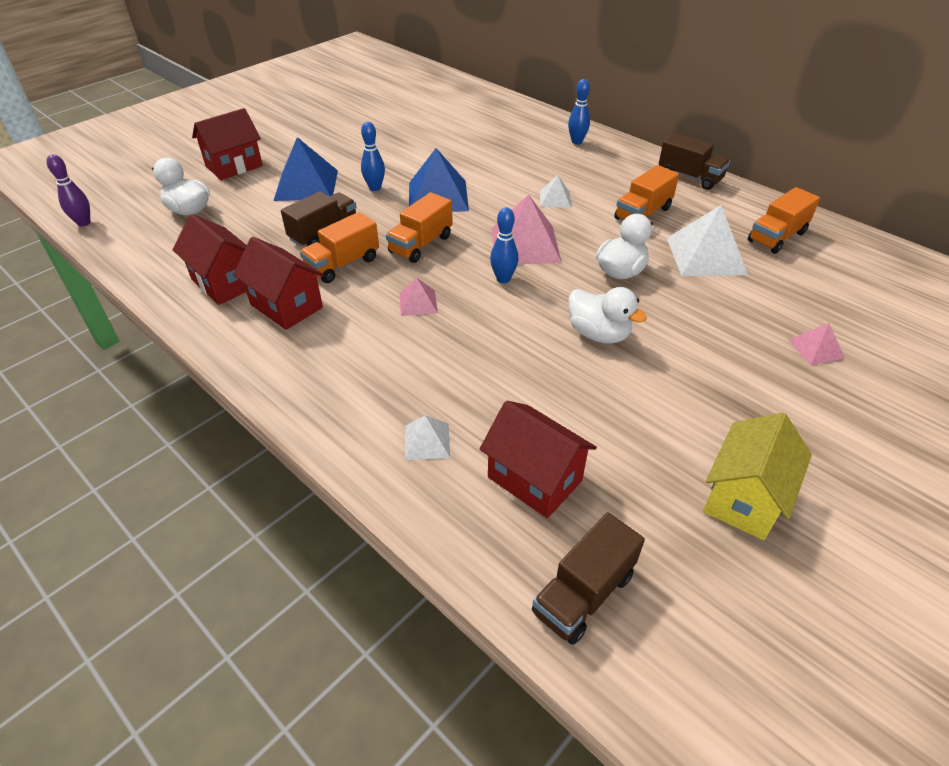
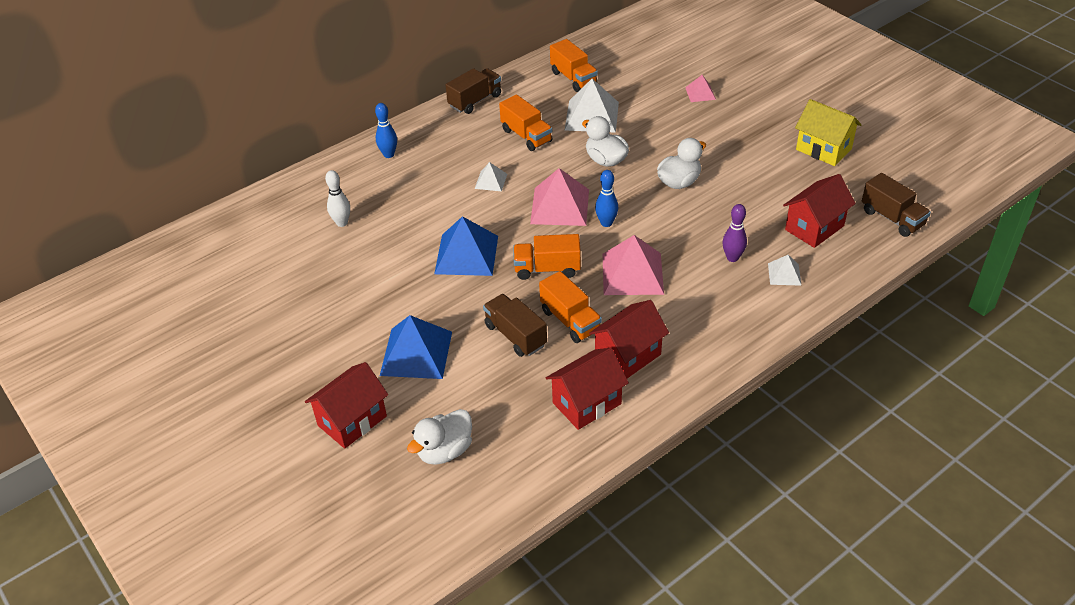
camera: 80 degrees left, 0 degrees up
(84, 223) = (449, 548): purple bowling pin -> purple bowling pin (732, 258)
(234, 166) = (352, 421): red house -> red house turned 75 degrees clockwise
(375, 188) = (437, 299): blue bowling pin -> none
(418, 303) = (632, 273): pink pyramid -> pink pyramid, size x1.95
(421, 244) = (547, 269): orange truck -> orange truck turned 135 degrees clockwise
(472, 132) = (342, 223): none -> white bowling pin

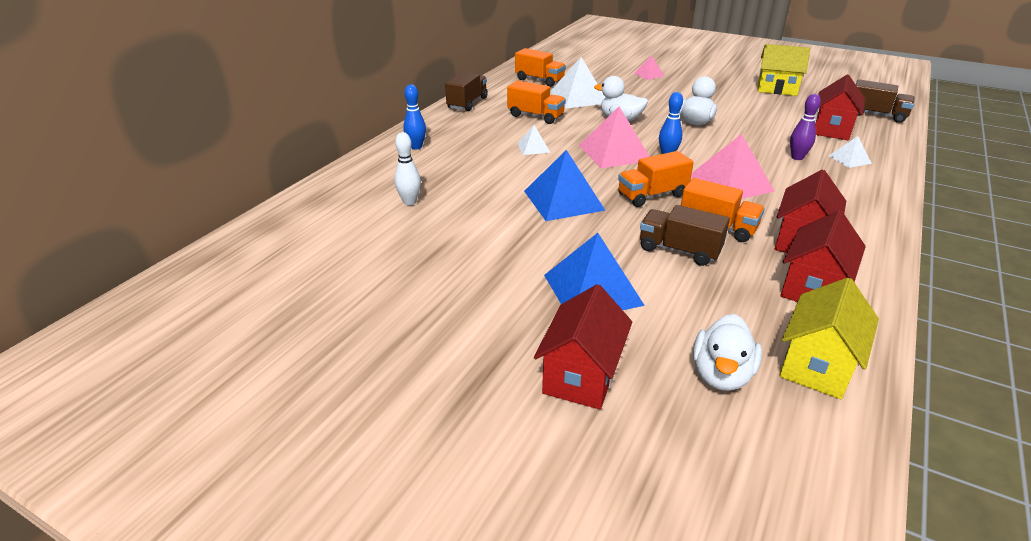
camera: 25 degrees left, 10 degrees down
(519, 466) = (817, 365): none -> yellow house

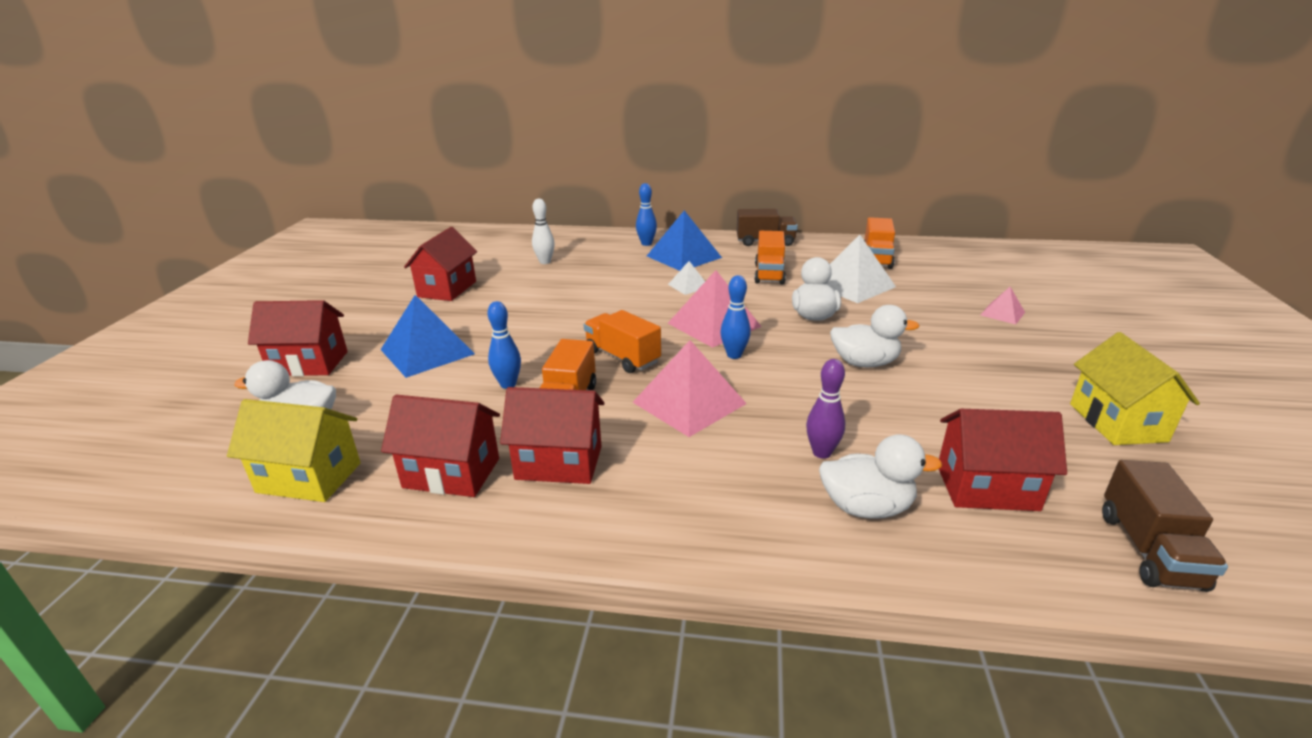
camera: 70 degrees right, 5 degrees down
(433, 268) = (447, 289): none -> red house
(563, 200) = (583, 316): blue pyramid -> blue pyramid (684, 256)
(679, 250) = (508, 384): brown truck -> blue bowling pin
(849, 159) = (866, 507): white pyramid -> white duck

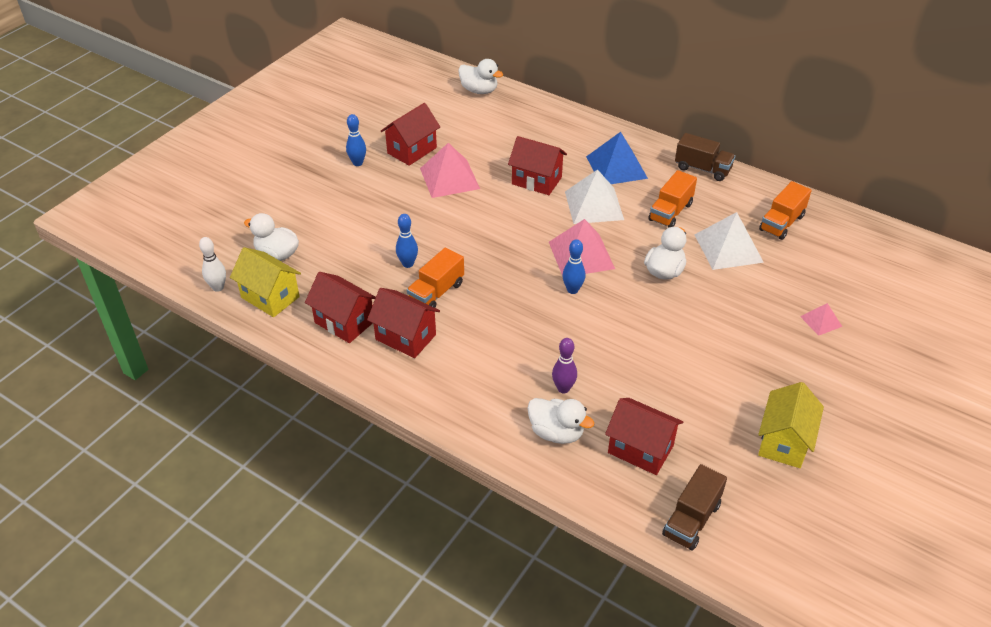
camera: 25 degrees right, 15 degrees up
(309, 363) = (295, 201): red house -> red house (536, 181)
(427, 351) = (371, 215): blue pyramid -> none
(545, 262) = (500, 139): white bowling pin -> white bowling pin (218, 287)
(622, 357) = (494, 265): orange truck -> none
(646, 244) = (597, 140): blue bowling pin -> blue bowling pin (357, 163)
(688, 286) = (594, 205): white pyramid -> white pyramid, size x1.95
(689, 403) = (511, 320): pink pyramid -> pink pyramid (449, 178)
(864, 363) = (659, 330): white duck -> white duck (479, 90)

